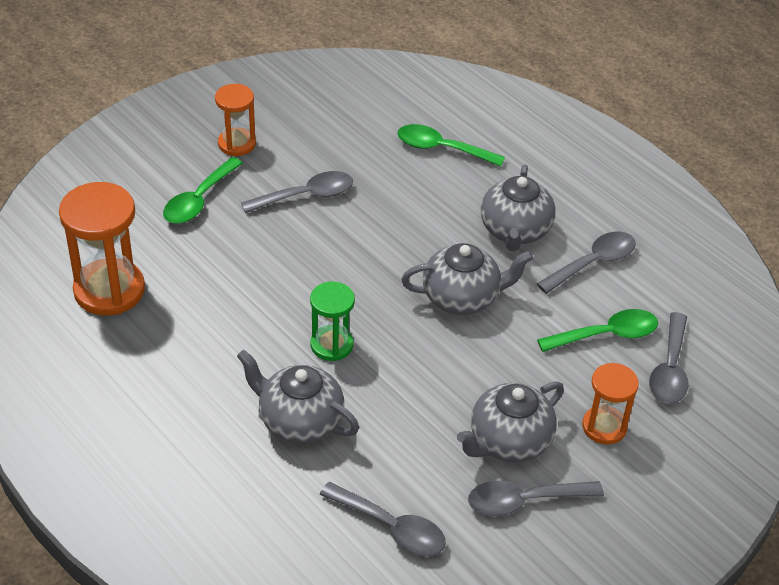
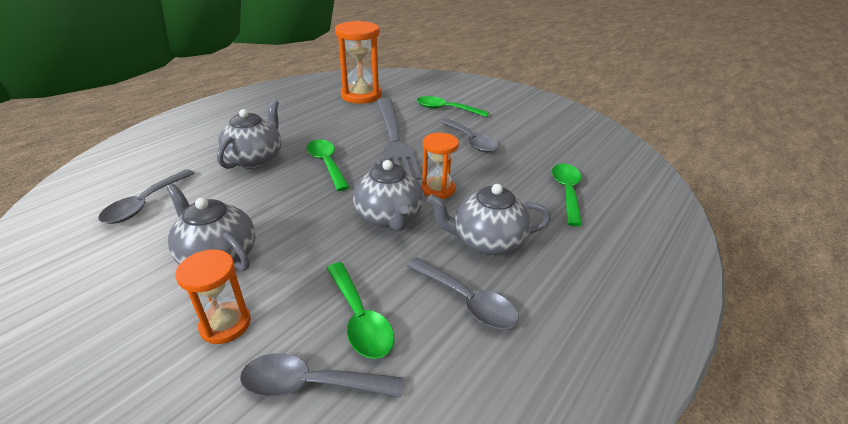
camera: 80 degrees right, 10 degrees down
(237, 144) = (505, 114): orange hourglass -> orange hourglass (438, 189)
(280, 270) = (394, 139): none -> grey fork
(331, 345) = (326, 164): green hourglass -> green spoon
(524, 501) = (145, 271): grey spoon -> none

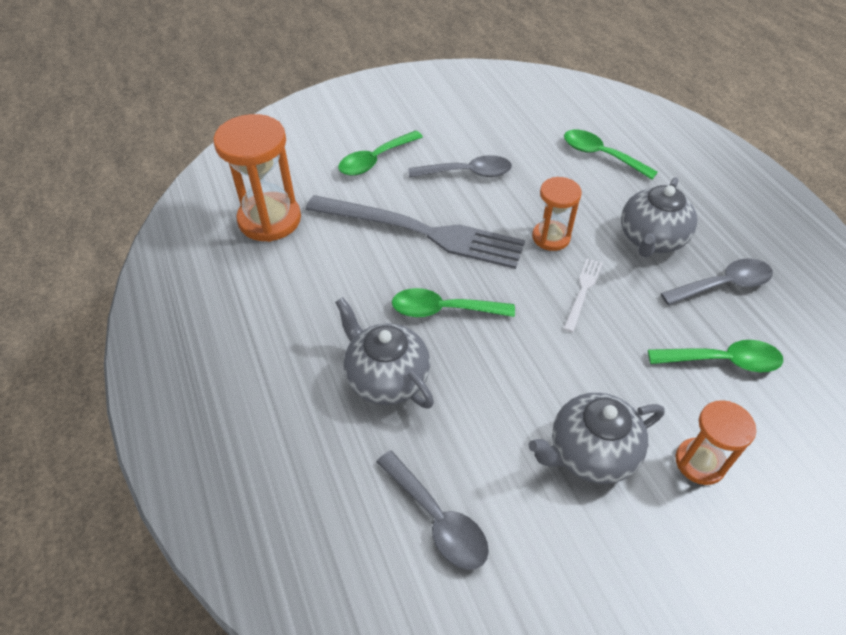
camera: 60 degrees left, 15 degrees up
(311, 384) = (787, 414): grey spoon -> none
(389, 217) = (583, 291): grey teapot -> white fork

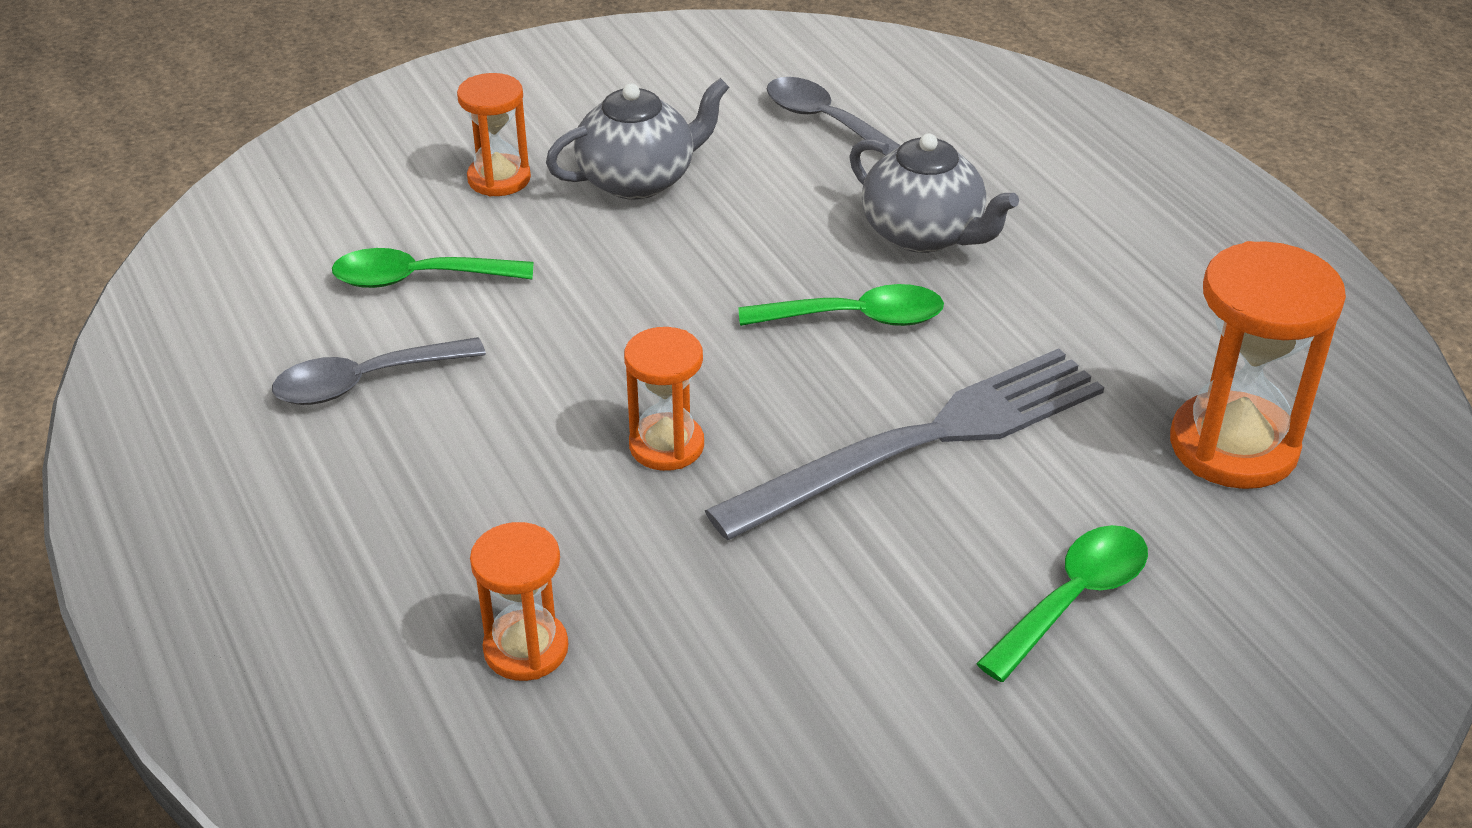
camera: 175 degrees right, 10 degrees down
(421, 232) = (923, 441): grey fork -> grey fork turned 135 degrees clockwise
(467, 173) = (849, 578): grey spoon -> none
(583, 291) = (618, 357): white fork -> none
(601, 155) = (526, 649): green spoon -> orange hourglass
(651, 239) = (468, 453): grey teapot -> none

